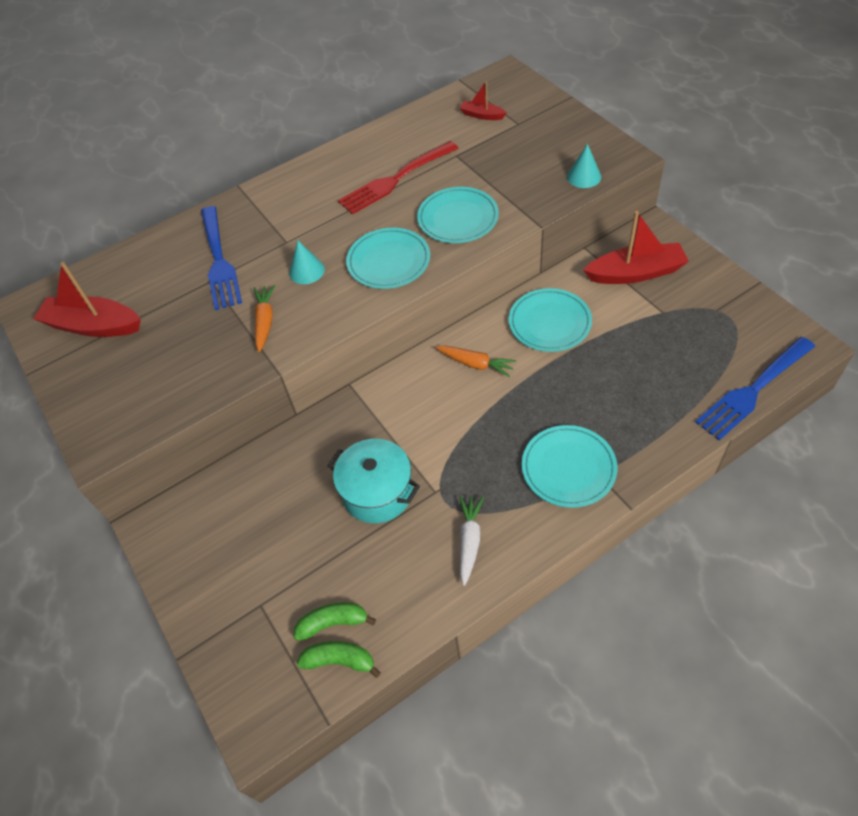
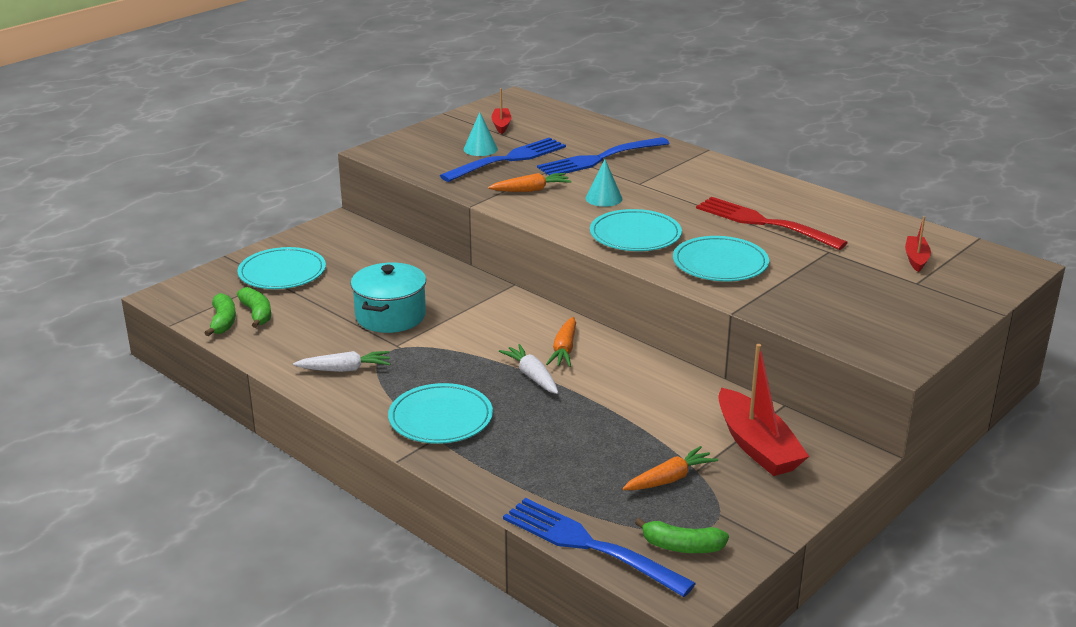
camera: 70 degrees right, 25 degrees down
(93, 326) = (501, 125): red boat -> red boat, size x0.52
(185, 331) = (507, 160): none -> blue fork
(513, 392) = (532, 376): none -> white carrot
(549, 322) = (644, 390): turquoise plate -> turquoise plate (282, 272)
(584, 176) = (840, 333): turquoise cone -> turquoise cone (480, 149)
(673, 329) = (669, 479): none -> orange carrot
(755, 337) = (682, 546): none -> green banana

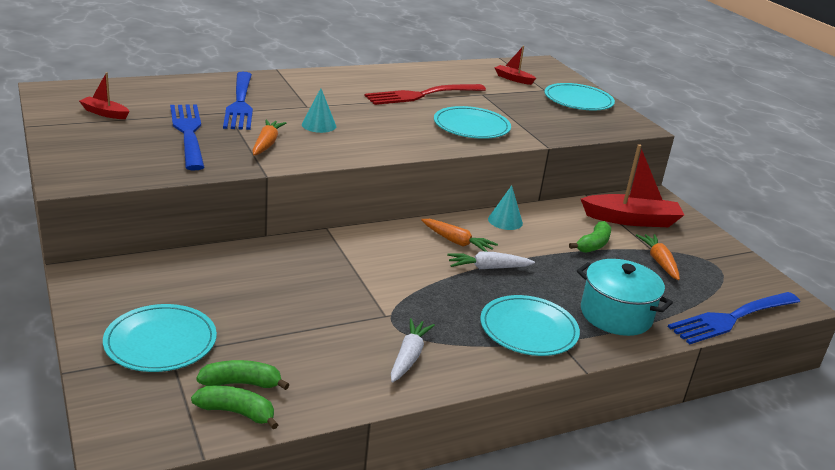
camera: 70 degrees left, 0 degrees up
(390, 316) = (326, 303): turquoise pot -> turquoise pot (616, 315)
(480, 149) = (145, 136): turquoise cone -> turquoise cone (505, 221)
(635, 235) = (397, 136): turquoise plate -> turquoise plate (578, 100)
(682, 546) = (740, 284): green banana -> green banana (593, 245)

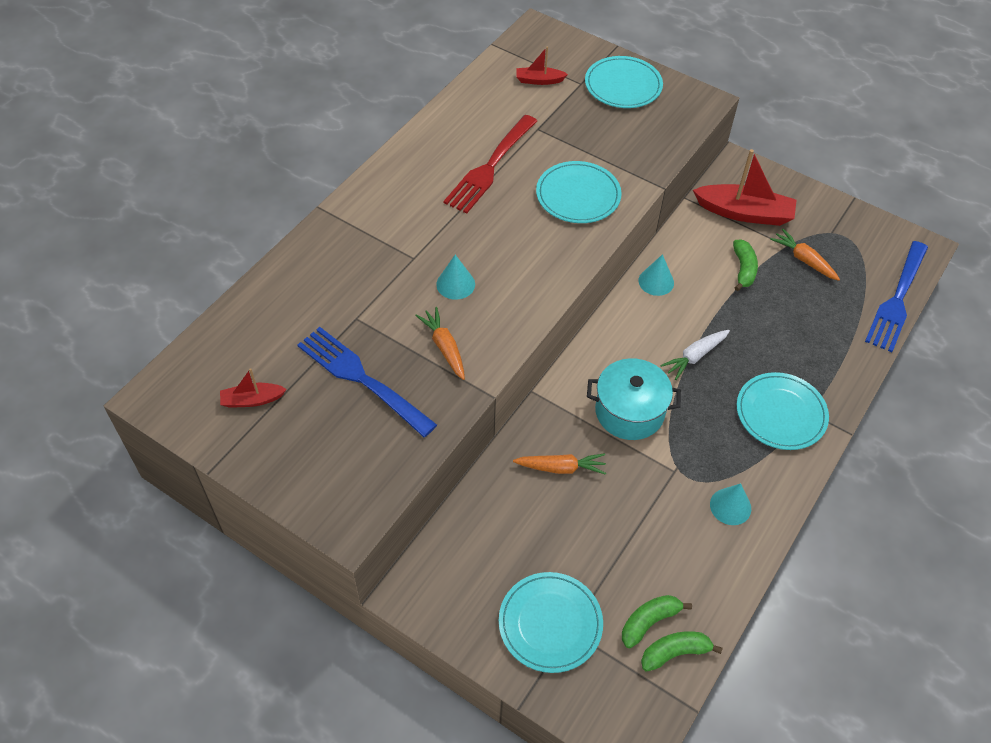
camera: 30 degrees left, 25 degrees up
(240, 103) = (351, 294): blue fork -> none
(409, 357) = (730, 506): white carrot -> turquoise cone
(456, 242) = (645, 338): orange carrot -> orange carrot (561, 468)
(616, 315) = (823, 352): turquoise pot -> turquoise pot (629, 411)
(631, 220) = (744, 213): red boat -> red boat turned 45 degrees clockwise

